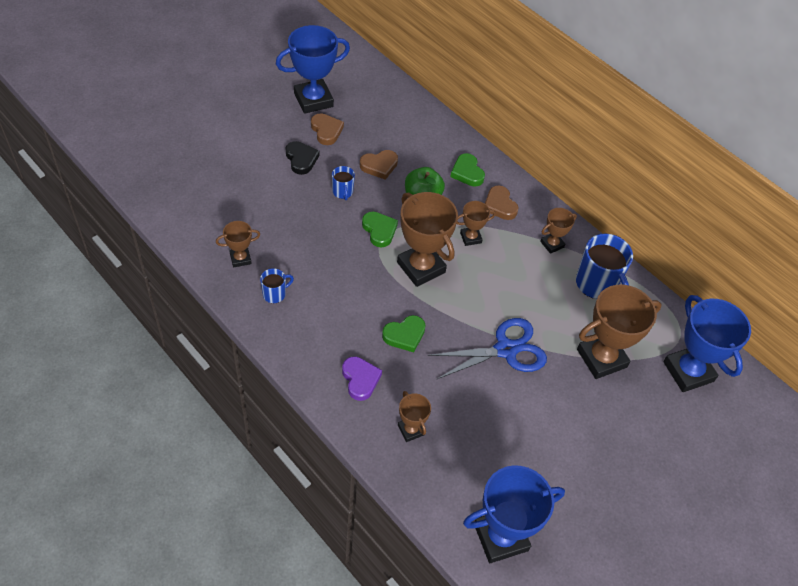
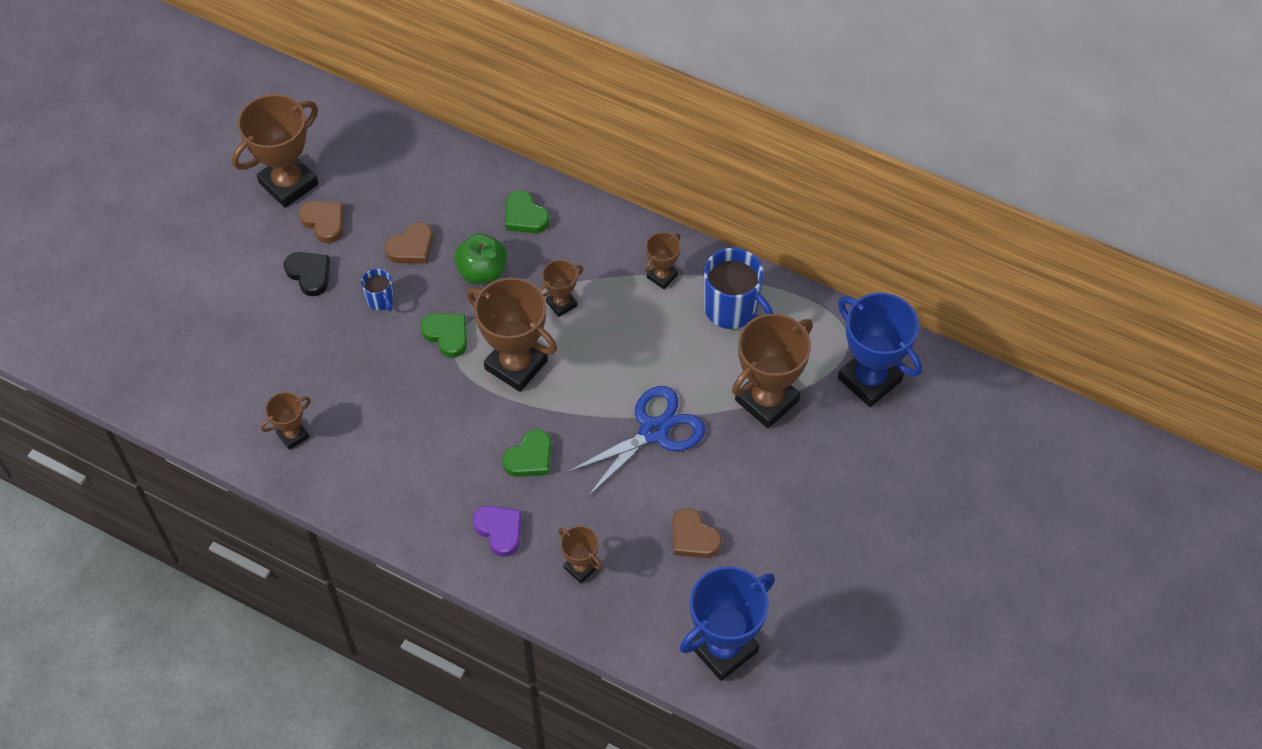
camera: 15 degrees left, 5 degrees up
(275, 294) = (355, 464): blue mug -> none
(313, 100) = (288, 183): blue trophy -> brown trophy
(499, 205) = (581, 247): brown heart -> brown heart (693, 537)

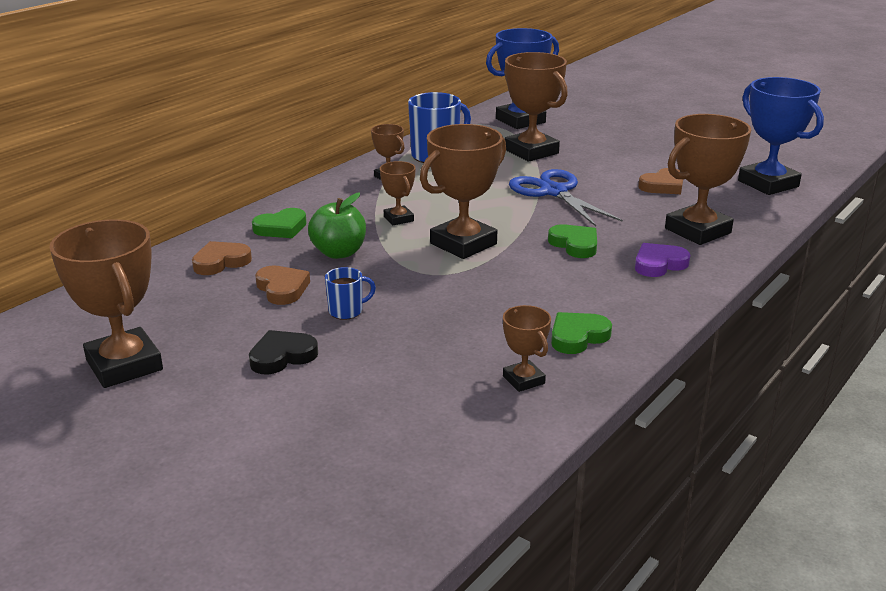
camera: 80 degrees left, 30 degrees down
(324, 222) = (207, 342): brown heart -> brown heart (221, 262)
(447, 335) = (412, 276): green heart -> green heart (577, 337)
(581, 567) = (697, 231): brown trophy -> brown trophy, size x1.96

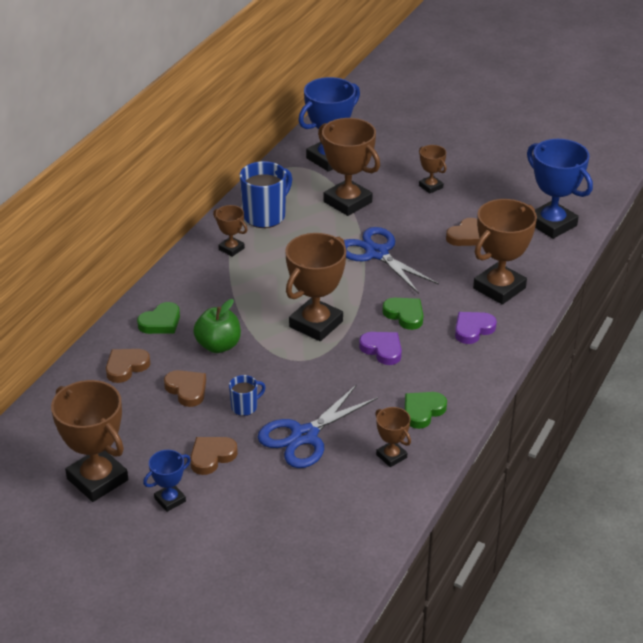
camera: 10 degrees left, 10 degrees up
(205, 397) = (170, 500): none -> blue trophy
(282, 356) = (211, 457): black heart -> brown heart
(398, 219) = (255, 300): brown trophy -> brown trophy (431, 186)
(412, 347) = (304, 436): none -> blue scissors
(539, 273) = (382, 350): none -> purple heart

